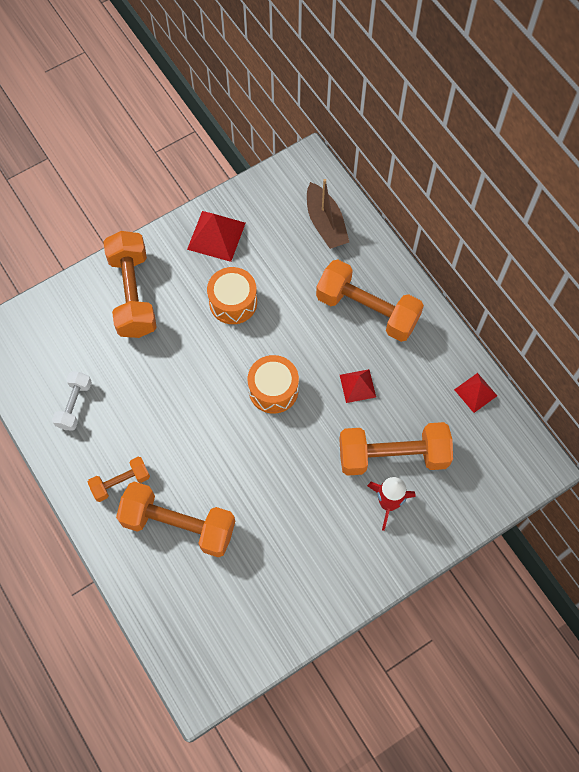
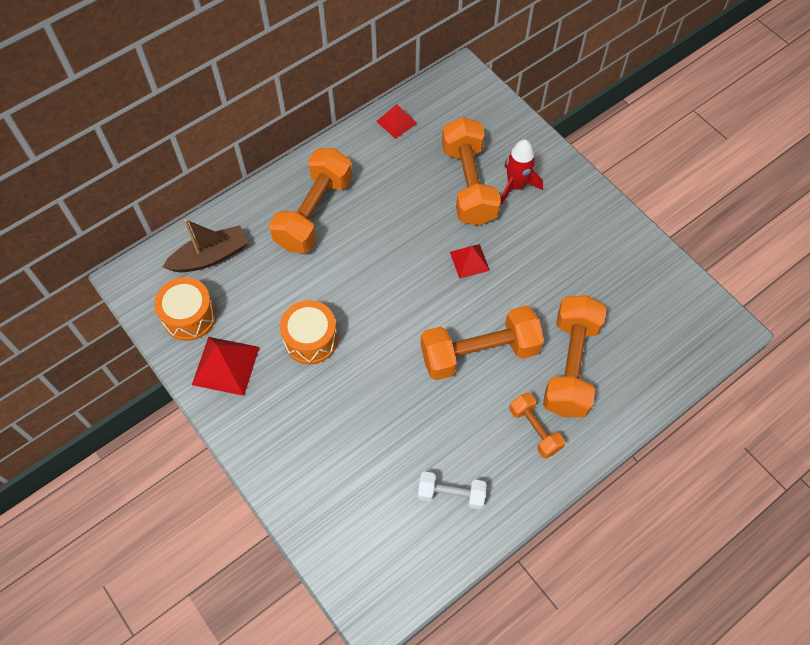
camera: 95 degrees left, 5 degrees down
(133, 294) = (305, 448): orange dumbbell -> orange dumbbell (479, 353)
(273, 390) = (411, 291): orange drum -> orange drum (189, 316)
(357, 386) = (399, 216): red pyramid -> red pyramid (469, 261)

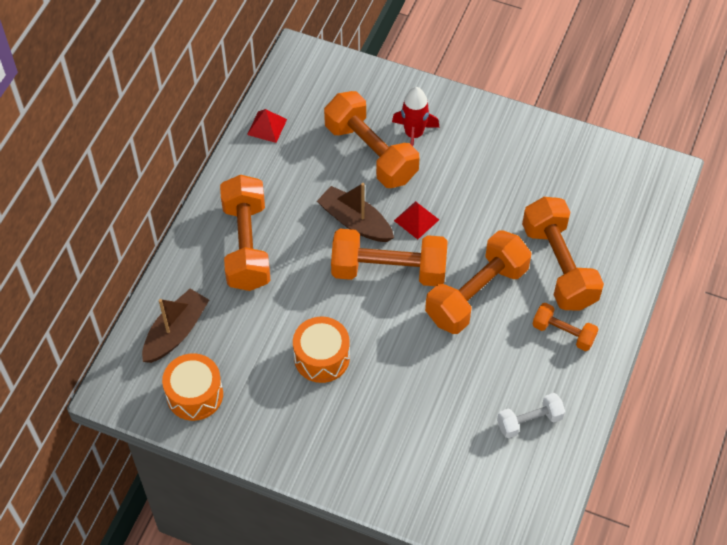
camera: 30 degrees left, 5 degrees down
(225, 365) = (260, 419): red pyramid -> none
(416, 237) = (355, 222): none -> brown boat
(417, 293) = (389, 270): none -> orange dumbbell

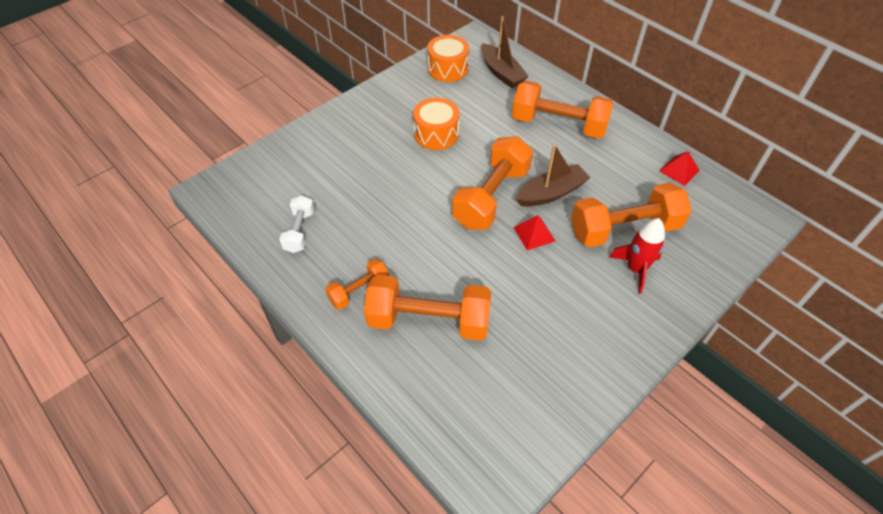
camera: 115 degrees right, 5 degrees down
(476, 294) = (435, 245): orange dumbbell -> none

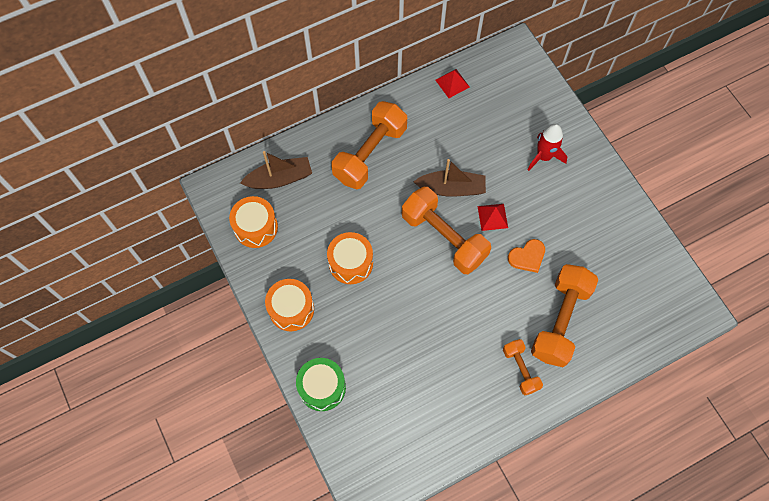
camera: 75 degrees left, 15 degrees up
(300, 231) = (443, 410): white dumbbell -> none
(307, 140) = (322, 387): none -> green drum
(377, 105) = (291, 309): none -> orange drum
(498, 274) = (527, 257): none -> orange heart
(551, 193) = (451, 188): brown boat -> brown boat turned 105 degrees clockwise
(624, 229) = (504, 149): orange dumbbell -> none

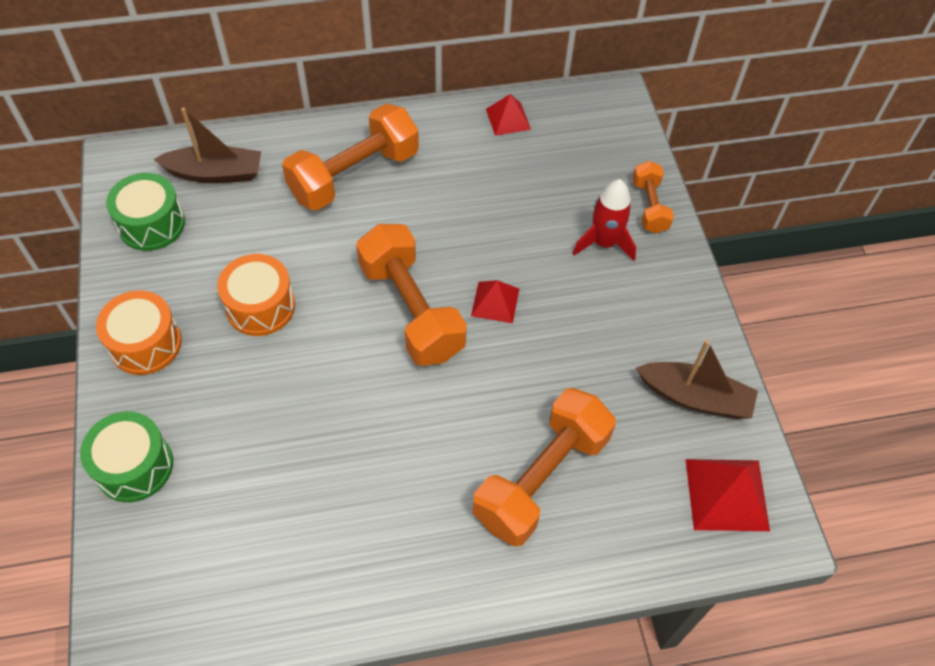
camera: 15 degrees right, 10 degrees down
(256, 227) = (151, 224): orange drum -> green drum
(451, 188) = (450, 249): brown boat -> brown boat (695, 397)
(520, 369) = (449, 533): orange dumbbell -> orange dumbbell (649, 206)
(527, 257) = (526, 371): orange heart -> none
(666, 298) = (727, 494): none -> red pyramid

